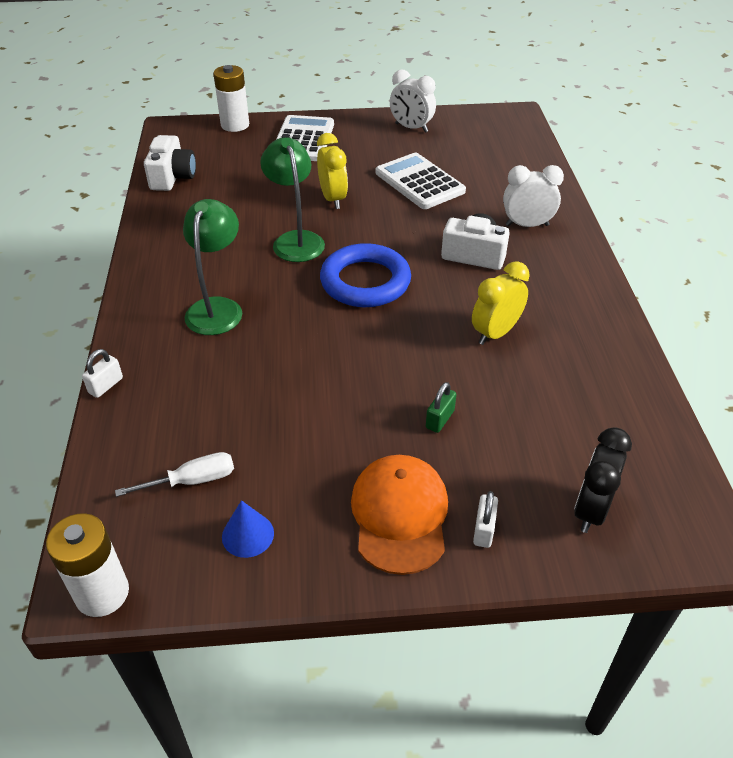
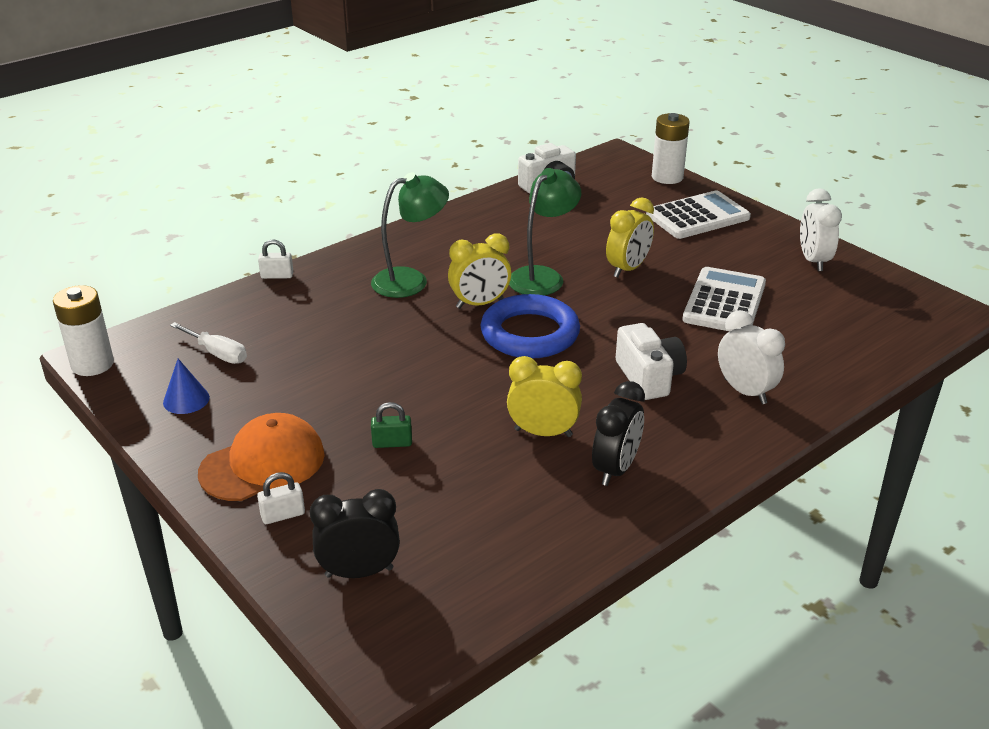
camera: 55 degrees right, 10 degrees down
(296, 287) = (480, 304): none -> yellow clock
(565, 319) = (615, 469): none -> black clock

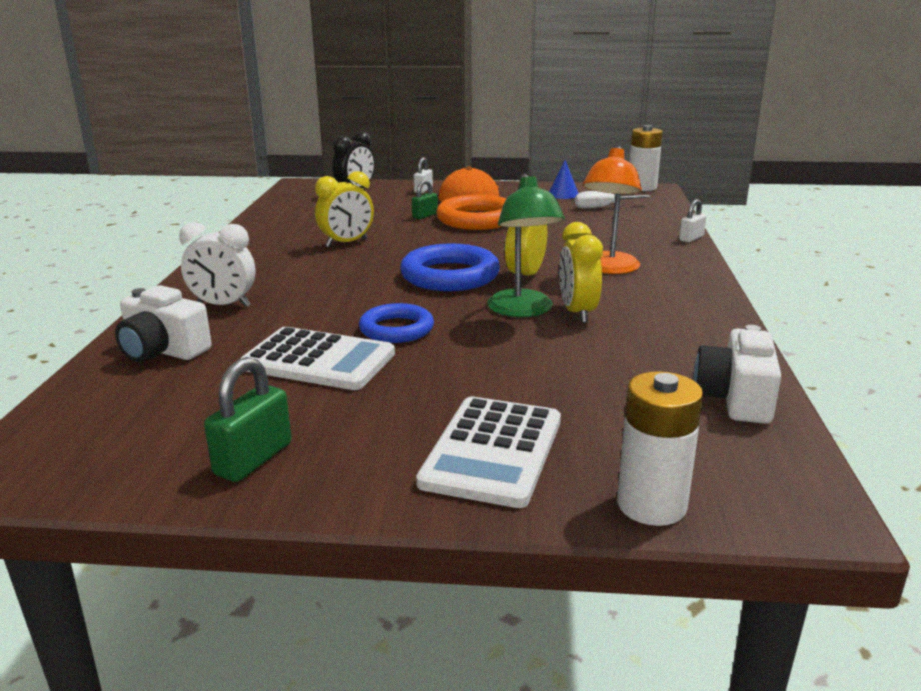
camera: 135 degrees right, 10 degrees down
(361, 402) = (477, 219): none -> orange ring
(411, 280) = (608, 269): green lamp -> orange lamp
(615, 469) = (276, 246): black clock -> none
(627, 269) = (462, 348): yellow clock -> yellow clock (577, 313)
(645, 302) = (396, 329): none -> blue ring
(649, 377) = (315, 286): white camera -> white camera (163, 351)
(724, 302) = (318, 360): white calculator -> white calculator turned 45 degrees counterclockwise
(813, 261) = (253, 459): white clock -> green padlock

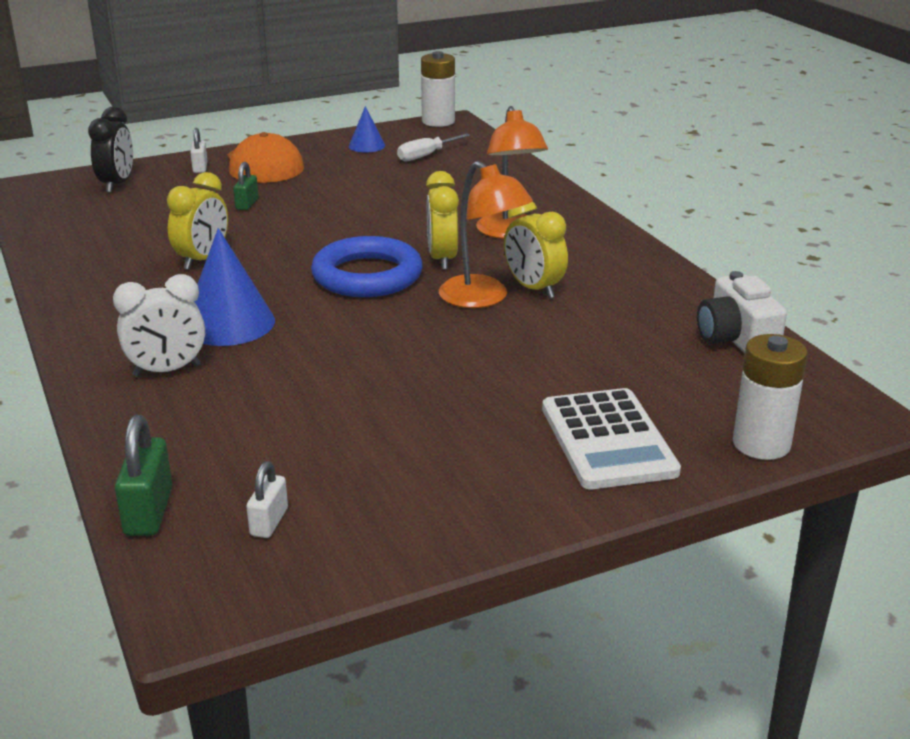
camera: 30 degrees left, 5 degrees up
(163, 351) = (176, 439): white camera -> none
(253, 459) = (421, 512): green padlock -> green padlock (149, 512)
(307, 285) = (228, 323): none -> blue cone
(318, 360) = (354, 403): white calculator -> none
(396, 329) = (388, 349): blue ring -> none
(477, 219) = (312, 198): orange ring -> none
(523, 310) = (483, 298): green lamp -> orange lamp
(691, 238) = (548, 179): white padlock -> white padlock (269, 522)

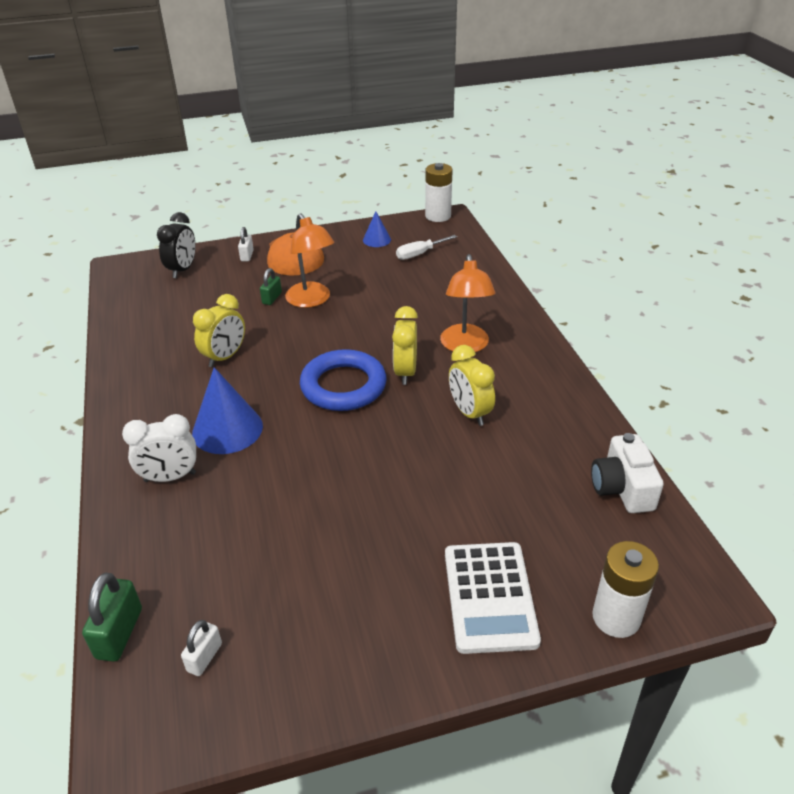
camera: 10 degrees right, 10 degrees up
(483, 298) = (427, 420): orange lamp -> orange lamp (312, 300)

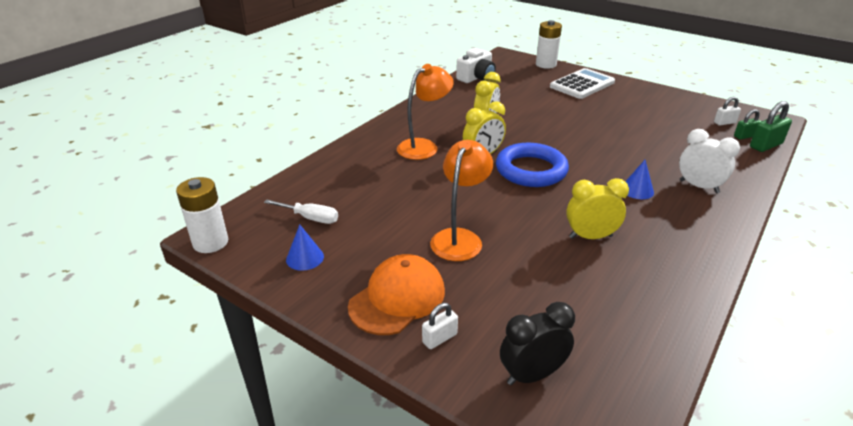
camera: 130 degrees left, 5 degrees down
(227, 429) = (637, 190): blue cone -> blue cone, size x0.55
(272, 298) = (488, 263): green padlock -> green padlock (745, 136)

